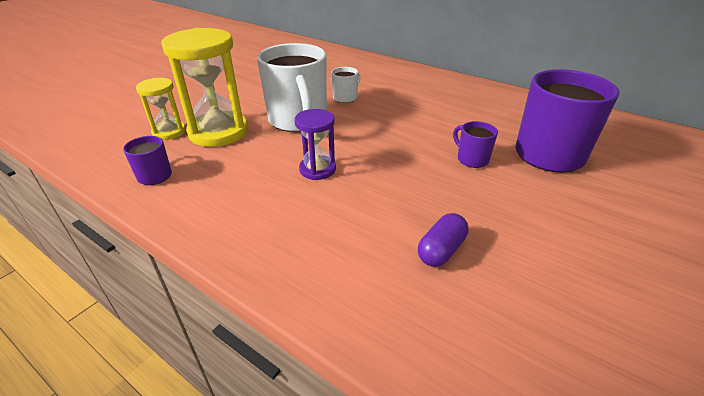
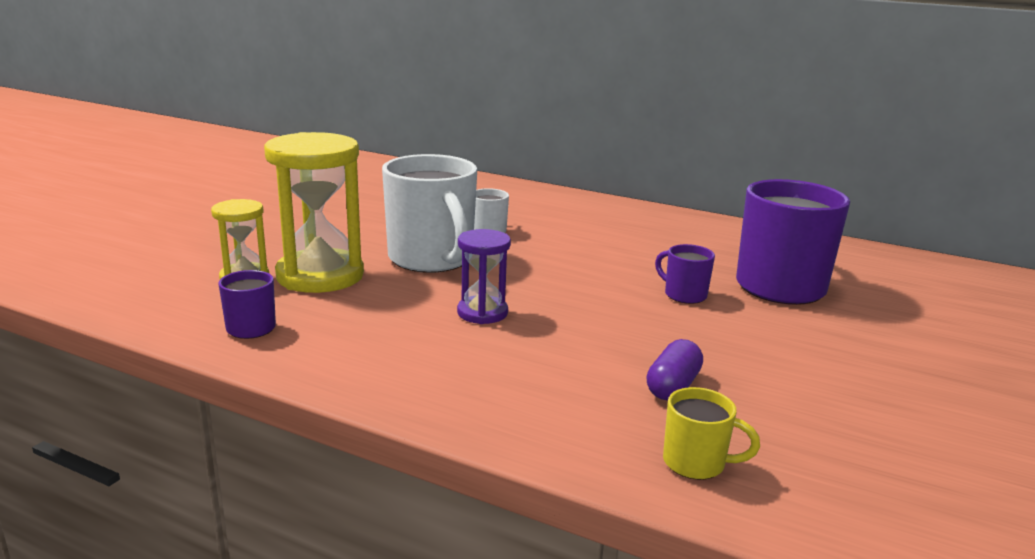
camera: 10 degrees left, 15 degrees down
(440, 336) = (696, 463): none -> yellow mug

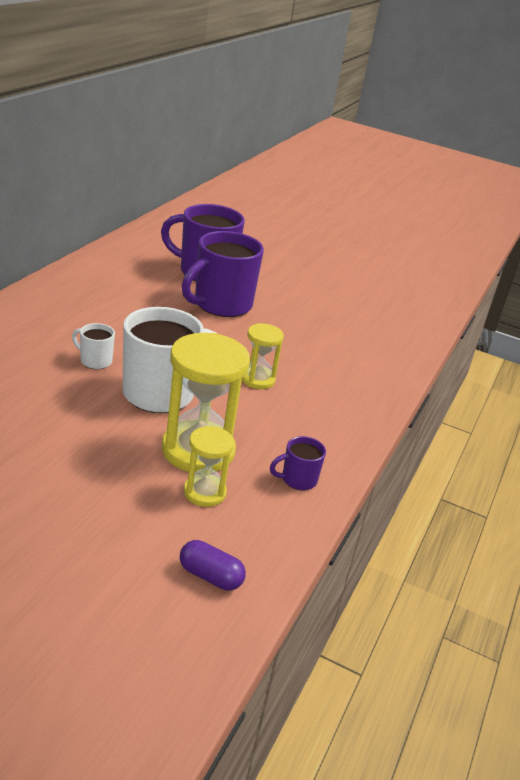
camera: 95 degrees left, 10 degrees up
(482, 313) = (257, 379): purple hourglass -> yellow hourglass
(673, 386) = (335, 332): purple capsule -> purple capsule (210, 576)
(684, 295) = (221, 305): purple mug -> purple mug, size x2.18
(696, 463) = (400, 340): yellow mug -> none

